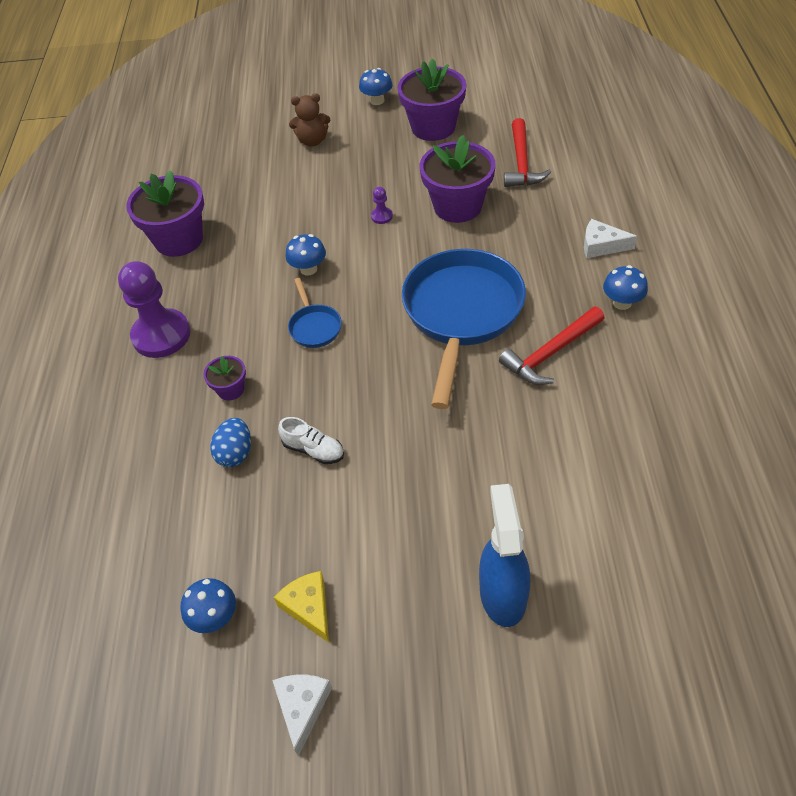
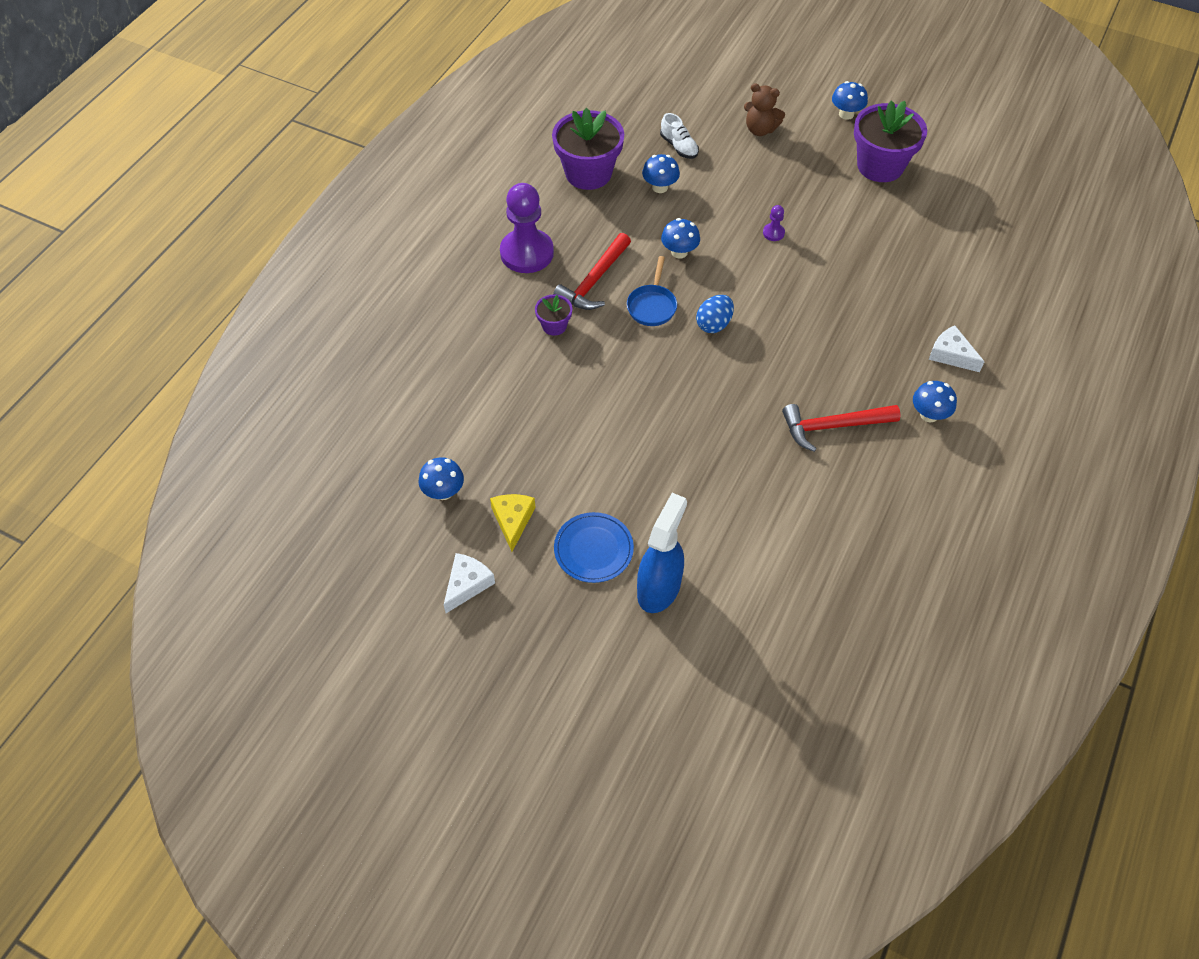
camera: 25 degrees right, 5 degrees up
(235, 453) = (528, 379): blue egg -> blue egg (714, 324)
(254, 223) = (660, 187): none -> blue mushroom
(313, 450) = (588, 407): white shoe -> white shoe (679, 147)
(411, 591) = (593, 549): none -> blue plate
(457, 206) = (847, 255): purple flower pot -> none
(462, 314) = (782, 355): blue pan -> none
(522, 163) = (937, 240): red hammer -> red hammer (594, 281)

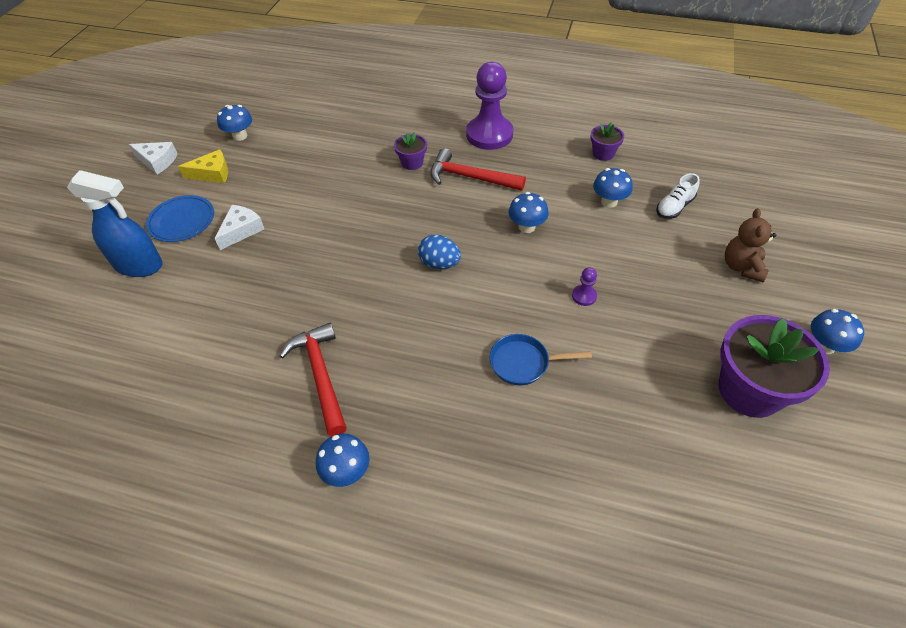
camera: 80 degrees right, 5 degrees down
(588, 173) = (603, 153): purple flower pot -> purple flower pot, size x0.48
(652, 306) = (451, 218): blue pan -> blue pan (523, 363)
(951, 355) = (446, 493): white cheese -> white cheese (241, 230)

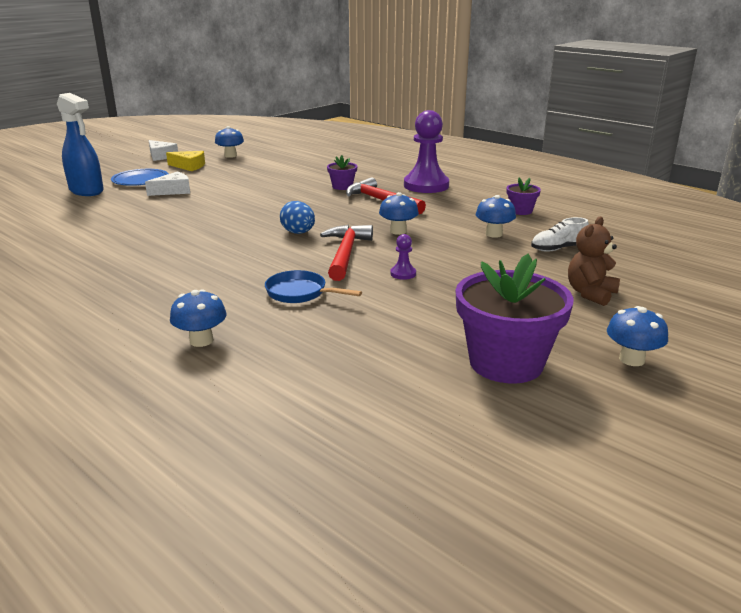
camera: 25 degrees right, 25 degrees down
(320, 375) = (133, 260): red hammer -> red hammer (345, 253)
(346, 471) = (85, 306): blue mushroom -> blue mushroom (201, 340)

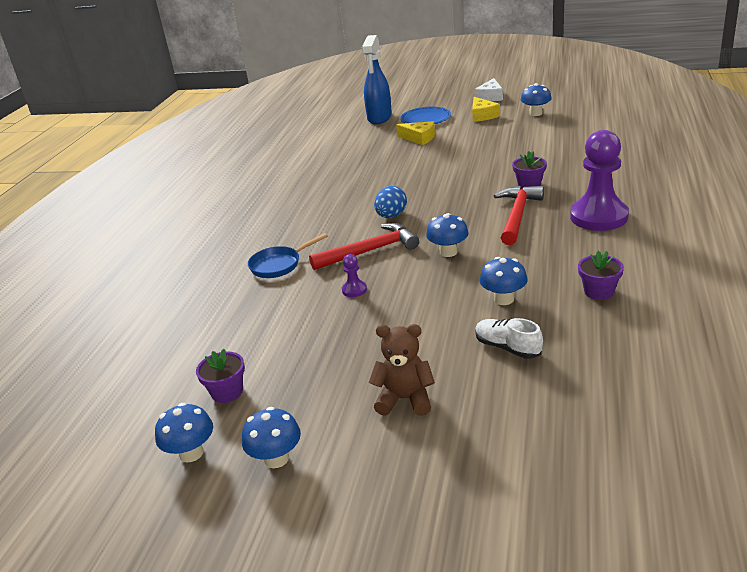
camera: 65 degrees right, 5 degrees up
(173, 191) = (419, 138): white cheese -> yellow cheese
(201, 340) = (183, 265): blue mushroom -> blue mushroom (191, 453)
(300, 293) = (279, 265): blue pan -> blue pan turned 120 degrees counterclockwise
(506, 363) = (227, 392): purple flower pot -> purple flower pot, size x0.48

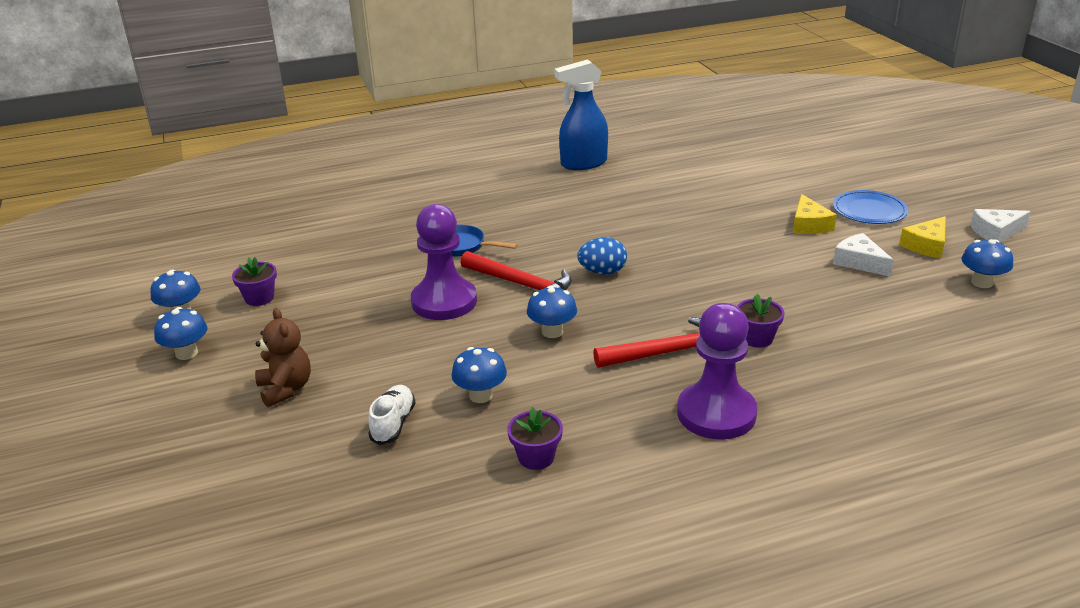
camera: 55 degrees right, 0 degrees up
(354, 290) = (444, 302): purple pawn -> purple pawn, size x2.42
(379, 118) = (837, 181): blue spray bottle -> blue spray bottle (583, 163)
(479, 136) = (859, 262): none -> white cheese

